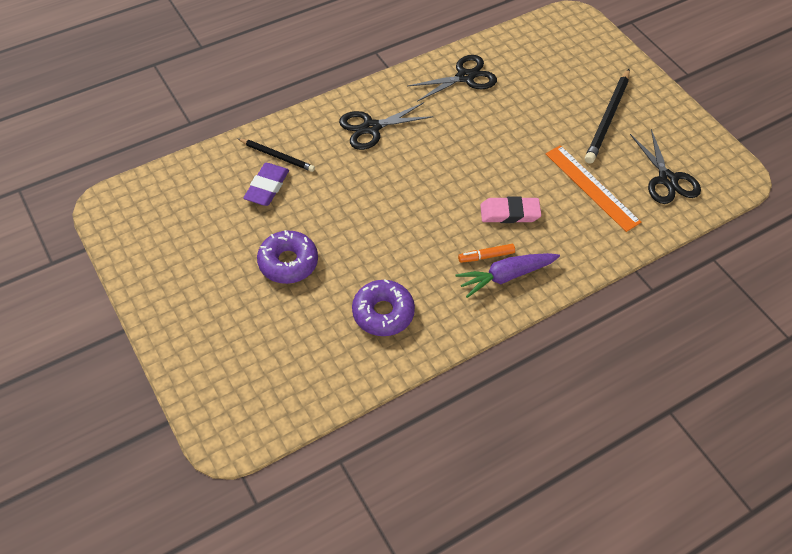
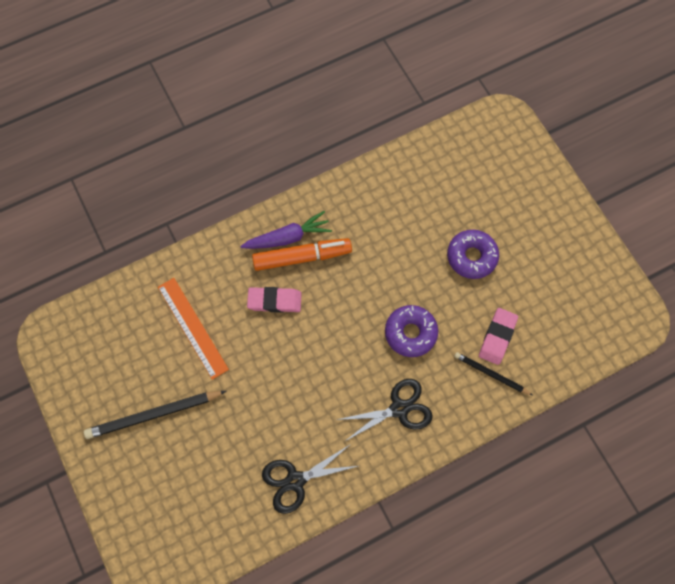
camera: 175 degrees left, 15 degrees up
(267, 187) = (497, 337): purple eraser -> pink eraser
(383, 313) = (392, 208): purple donut -> purple donut (410, 333)
(486, 256) = (302, 257): orange marker -> orange marker, size x2.00
(608, 118) = (154, 415): black pencil -> black pencil turned 135 degrees counterclockwise
(667, 179) = (118, 334): black scissors -> none

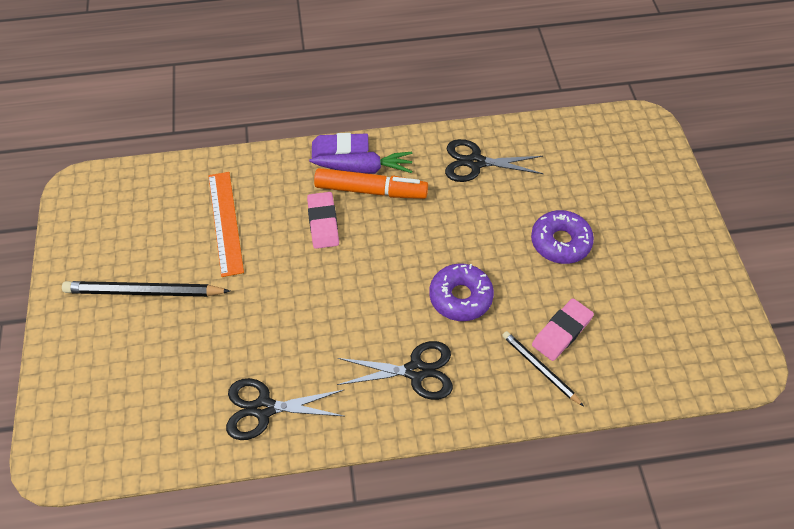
camera: 20 degrees right, 15 degrees down
(260, 224) = (340, 149): none -> purple eraser
(274, 301) = (323, 223): pink eraser -> pink eraser turned 60 degrees clockwise
(378, 201) = (475, 162): none -> black scissors

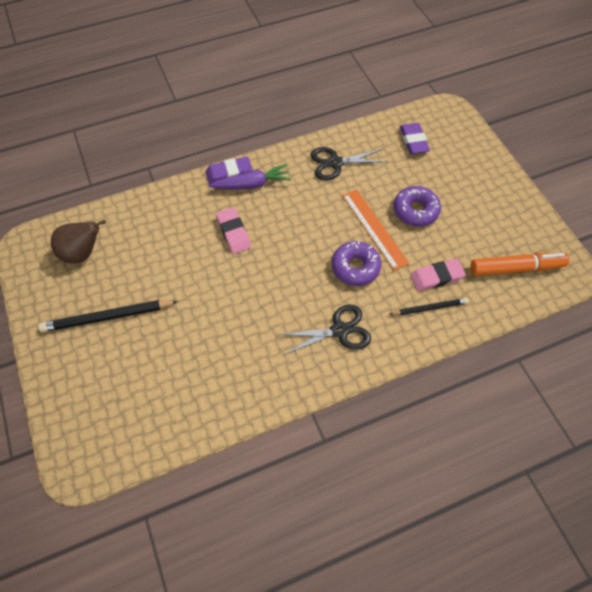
camera: 15 degrees left, 5 degrees up
(139, 211) = (83, 253): none -> brown pear
(225, 222) = (156, 248): orange ruler -> orange ruler (374, 228)
(264, 408) = (233, 386): black scissors -> none
(370, 190) = (262, 200): orange marker -> orange marker (516, 268)
(540, 369) = (429, 308): black pencil -> black pencil turned 135 degrees clockwise
(561, 332) = (436, 277): pink eraser -> pink eraser turned 45 degrees clockwise
(585, 154) = (413, 141): none -> purple eraser

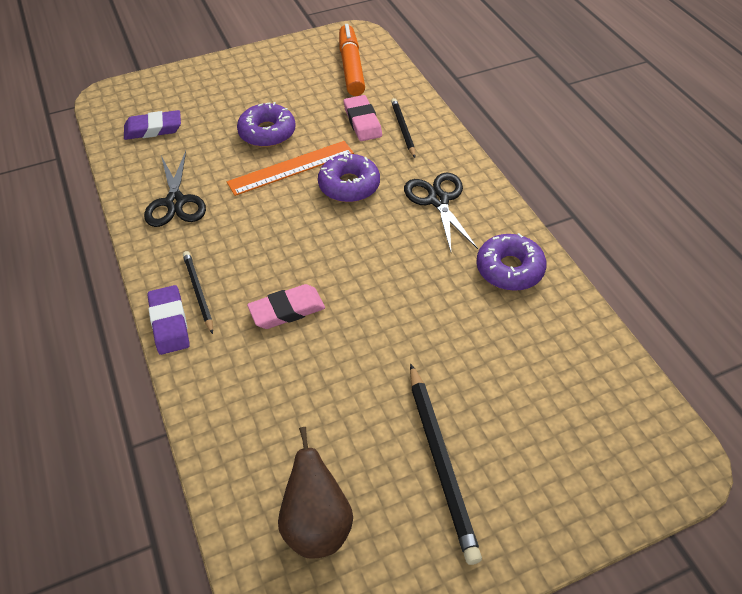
camera: 90 degrees left, 10 degrees down
(252, 184) = (198, 292): purple carrot -> black pencil
(262, 377) = (509, 269): none -> purple donut

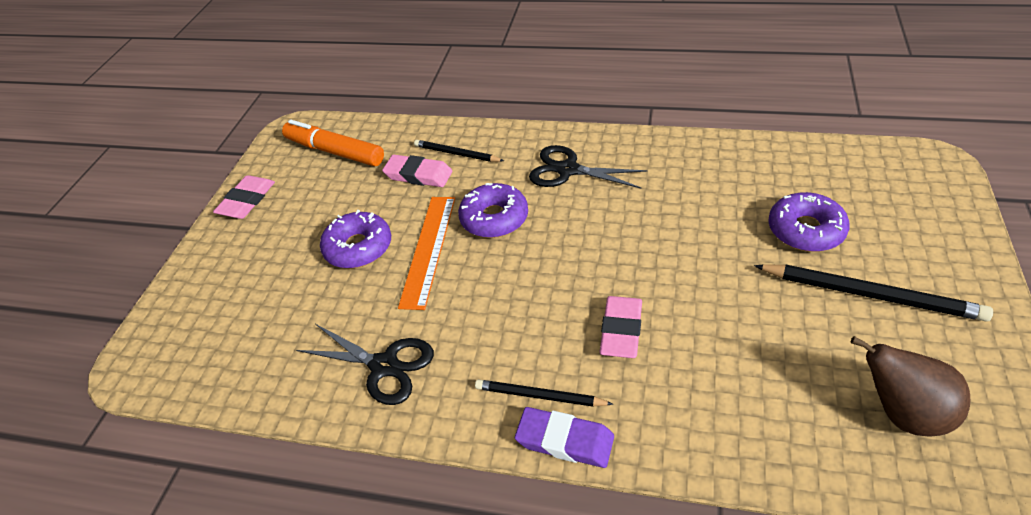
camera: 50 degrees left, 5 degrees down
(153, 129) = (243, 342): purple eraser -> none
(270, 57) = (247, 201): none -> pink eraser
(509, 269) = (683, 163): purple donut -> purple donut (805, 230)

